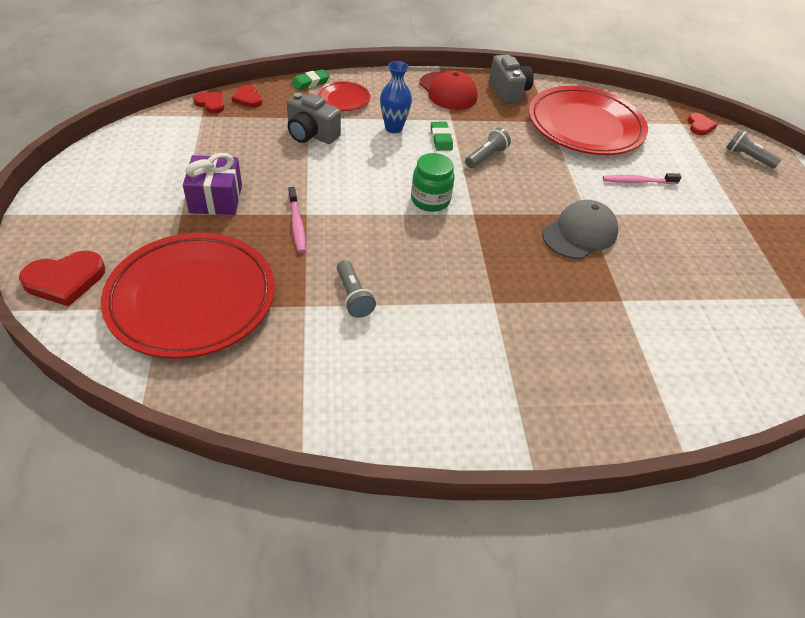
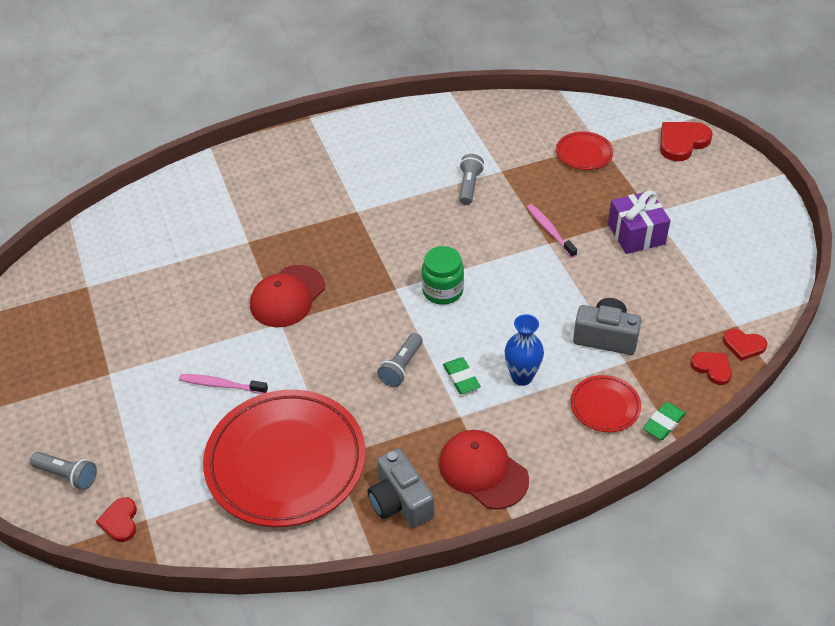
camera: 170 degrees right, 0 degrees up
(192, 299) = (584, 153): red plate -> red plate, size x0.45
(353, 296) = (469, 186): grey flashlight -> grey flashlight turned 45 degrees clockwise
(579, 233) = (287, 296): grey cap -> red cap
(638, 181) = (221, 385): pink toothbrush -> pink toothbrush turned 150 degrees counterclockwise

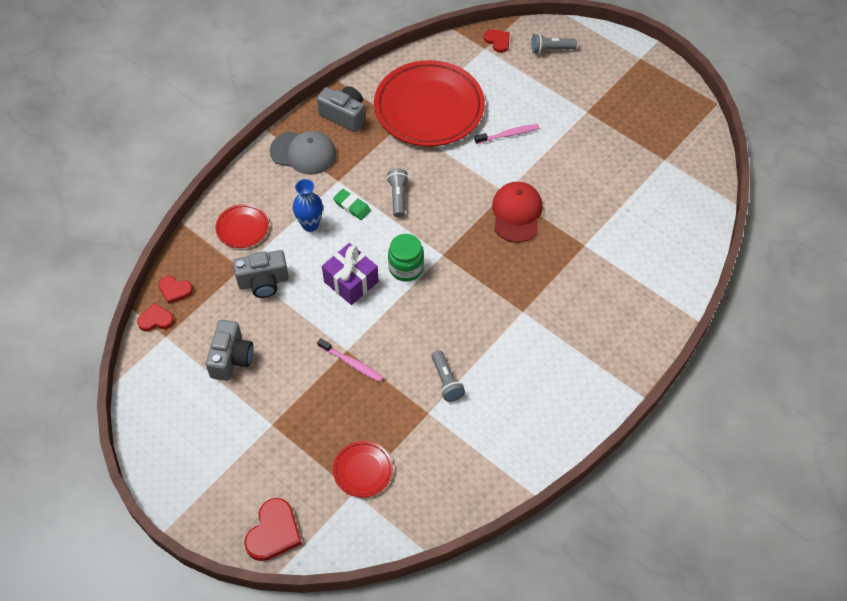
camera: 150 degrees right, 10 degrees up
(483, 471) = (303, 153): red cap -> grey cap
(636, 234) = (277, 393): purple gift -> purple gift (351, 282)
(663, 423) = (197, 233): green eraser -> none
(671, 279) = (231, 358): none -> grey camera

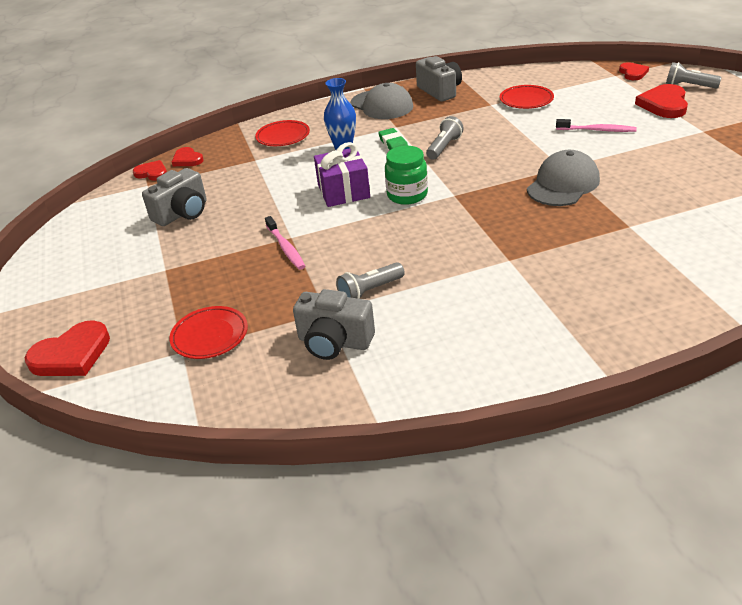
camera: 35 degrees right, 20 degrees down
(263, 282) = (264, 172): grey camera -> grey camera (334, 342)
(429, 108) = (526, 100): red plate -> red plate, size x0.45
(446, 381) = (370, 291): grey flashlight -> grey flashlight turned 45 degrees clockwise
(516, 213) = (563, 184): red cap -> grey cap
(543, 83) = (664, 104): none -> red heart

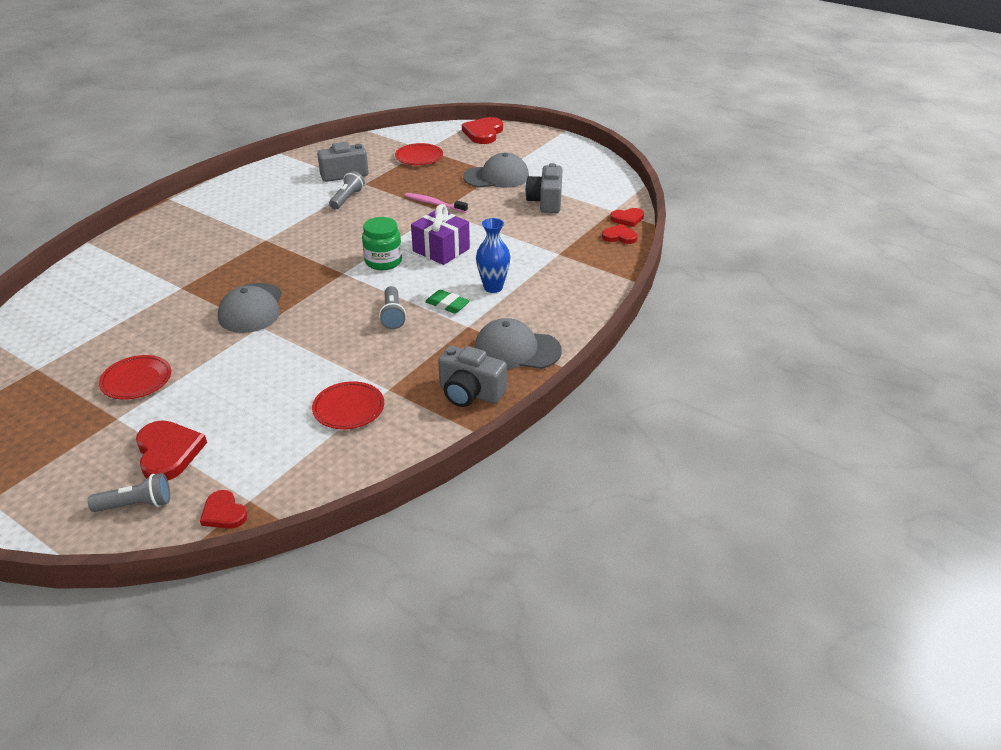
camera: 140 degrees right, 0 degrees up
(175, 264) = (496, 177): none -> grey cap
(283, 136) = (568, 281): red plate -> red plate (136, 381)
(597, 130) = (241, 384): pink toothbrush -> none

